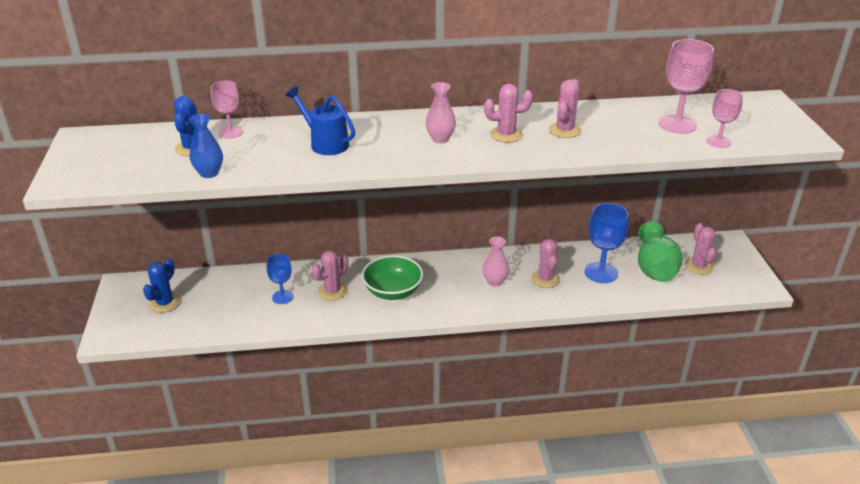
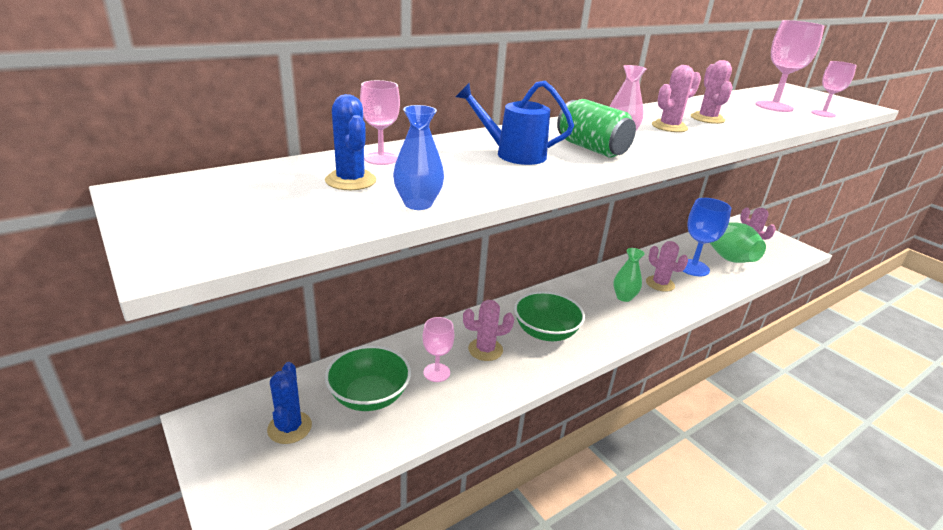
camera: 30 degrees left, 5 degrees down
(226, 299) = (369, 396): none -> green bowl
(282, 297) = (436, 372): blue goblet -> pink goblet
(332, 291) = (485, 350): pink cactus -> pink cactus turned 60 degrees clockwise
(394, 147) = (591, 148): none -> green can
(495, 282) = (624, 297): pink vase -> green vase

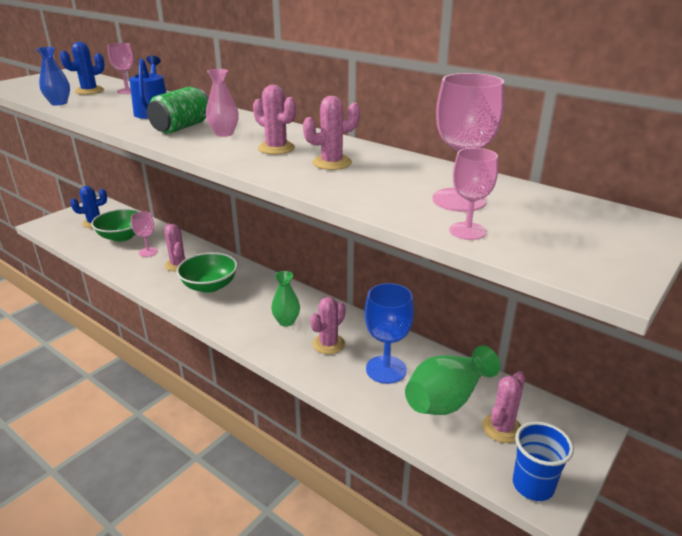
camera: 75 degrees right, 0 degrees up
(793, 251) = (533, 485): none -> blue cup

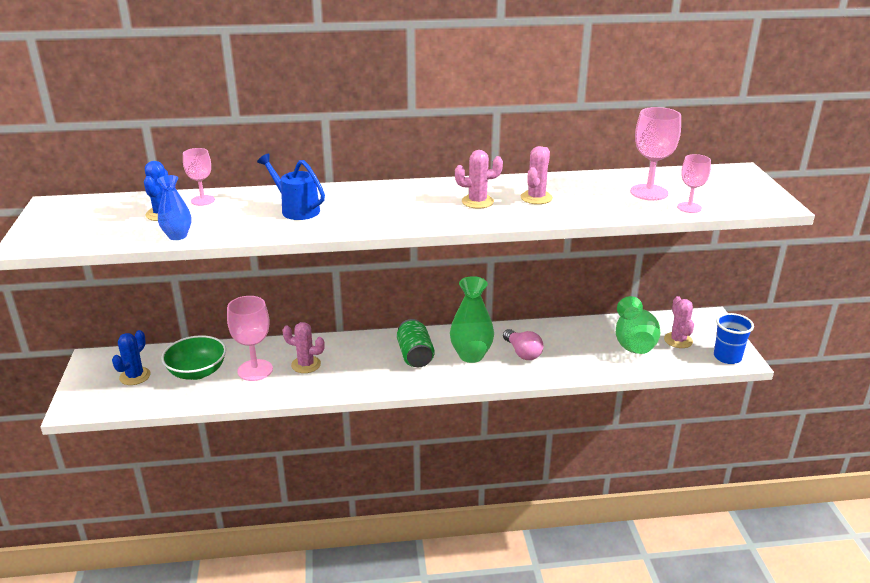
camera: 45 degrees left, 0 degrees up
(148, 252) = (255, 370): pink goblet -> pink goblet, size x1.63
(182, 127) = (365, 213): green can -> green can (415, 355)
(209, 286) = (367, 365): green bowl -> none
(224, 134) = (411, 205): pink vase -> none
(286, 321) = (471, 355): green vase -> green vase, size x1.65
(328, 344) = (522, 353): pink cactus -> pink light bulb
(386, 369) = (579, 347): blue goblet -> none

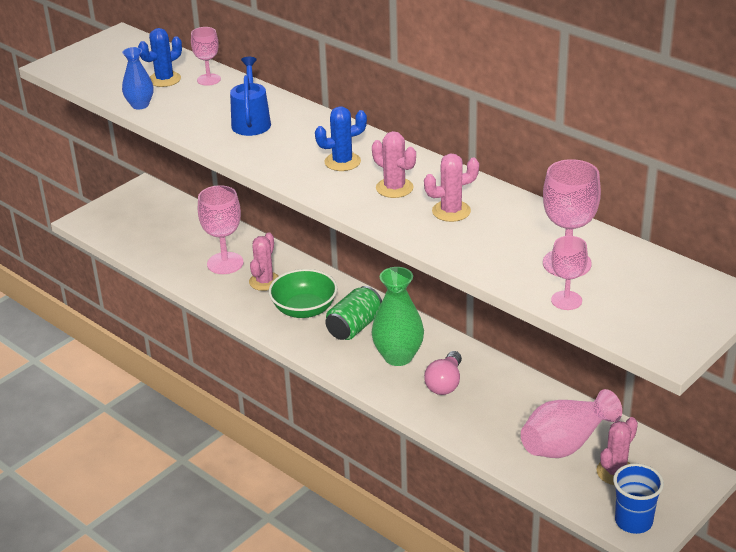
camera: 50 degrees right, 5 degrees up
(135, 376) = (148, 218): blue cactus -> blue cactus (342, 162)
(197, 372) = (188, 240): green bowl -> green bowl (304, 309)
(306, 365) = (264, 281): pink cactus -> pink cactus turned 45 degrees clockwise
(633, 342) = (566, 443): green vase -> pink vase

